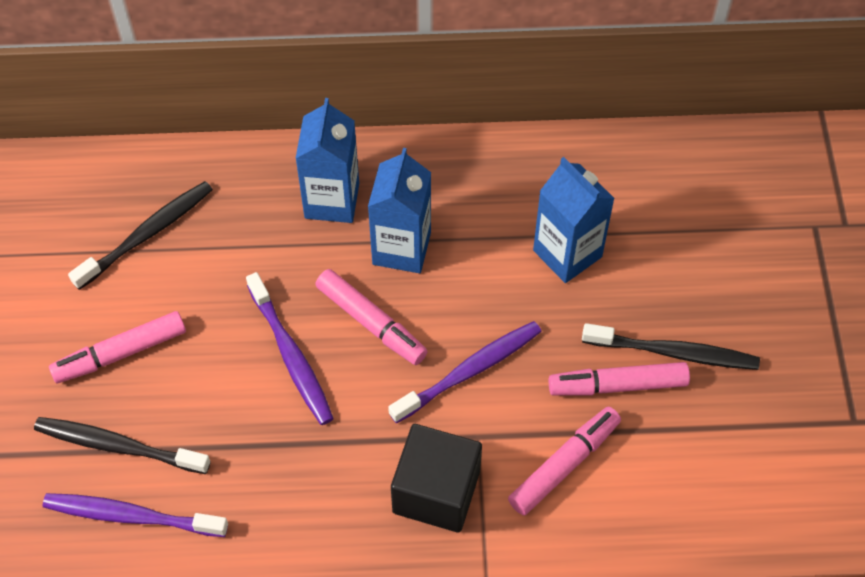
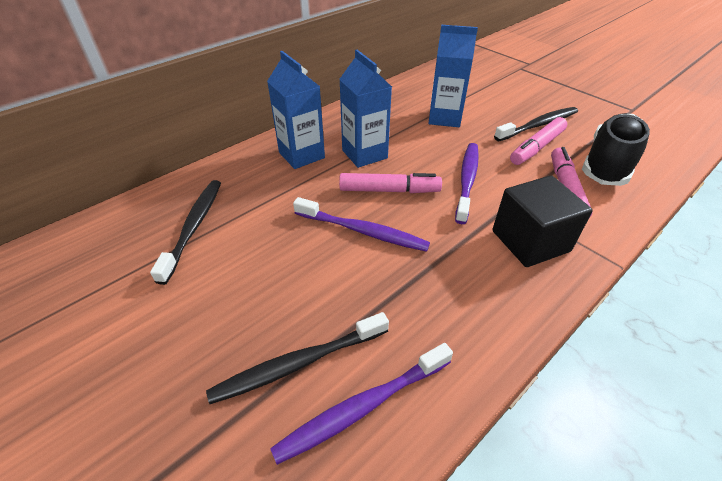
camera: 40 degrees left, 15 degrees down
(121, 353) = (239, 302): pink marker -> none
(669, 473) = (608, 164): none -> black shoe

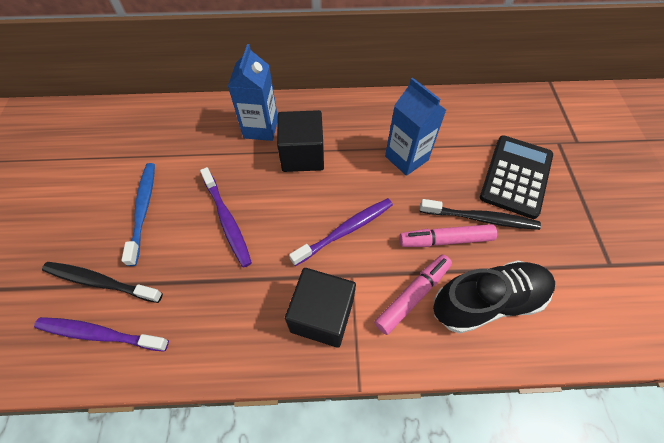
camera: 40 degrees right, 15 degrees up
(194, 227) = (145, 147): black toothbrush -> none
(264, 274) = (143, 210): none -> blue toothbrush
(364, 154) = (302, 155): blue carton -> black cube
(389, 190) = (281, 199): pink marker -> none
(524, 94) = (516, 176): none -> black calculator

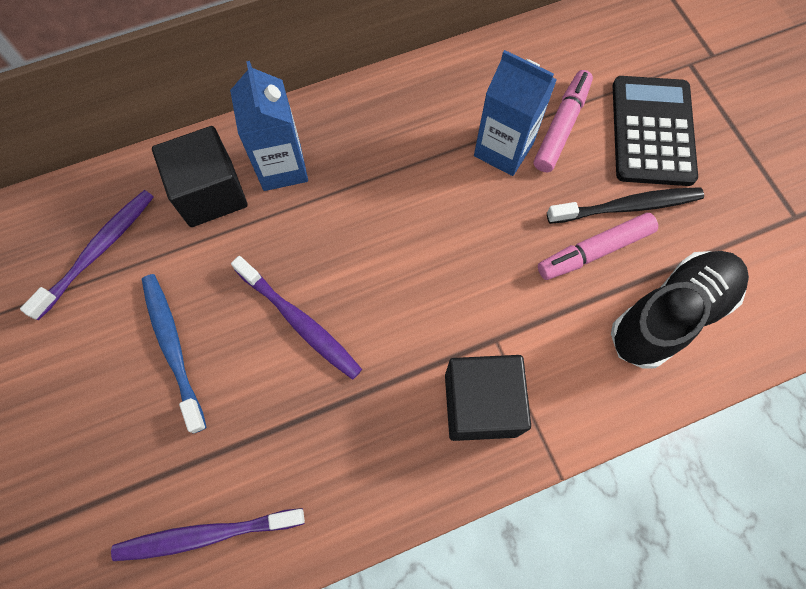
camera: 20 degrees left, 10 degrees up
(100, 282) = (168, 468): black toothbrush -> none
(302, 155) = (360, 190): black cube -> black cube (210, 193)
(345, 231) = (464, 282): purple toothbrush -> purple toothbrush (98, 251)
(412, 296) = (580, 339): pink marker -> pink marker (561, 127)

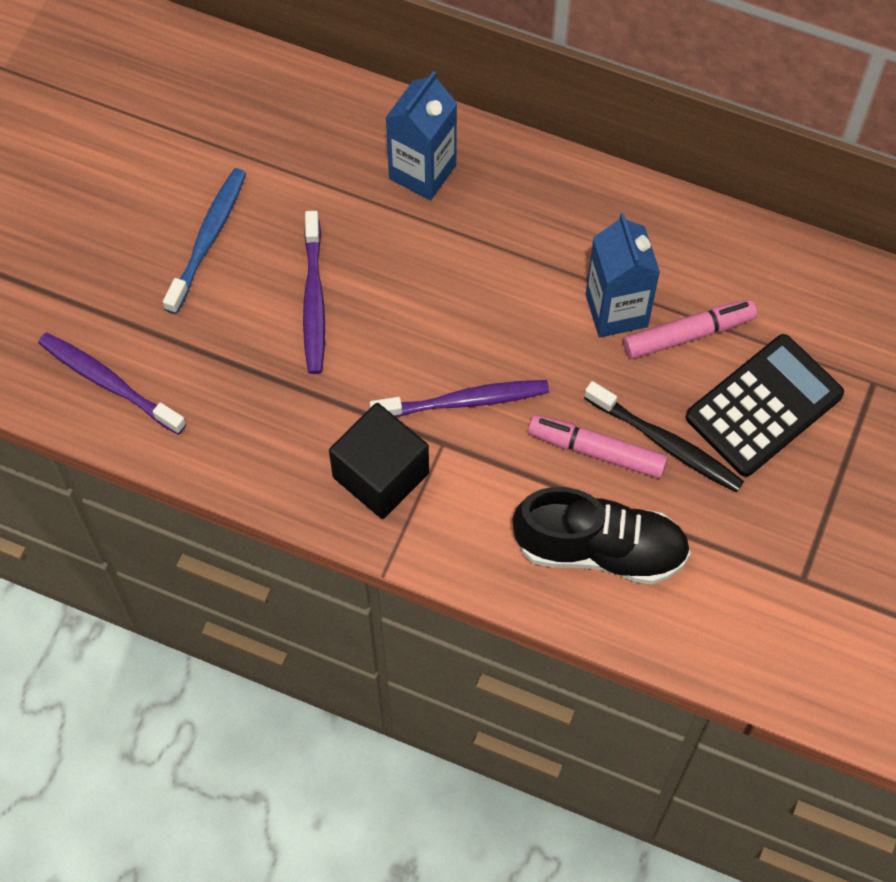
camera: 45 degrees right, 5 degrees down
(98, 251) = (224, 121): purple toothbrush -> purple toothbrush (464, 401)
(210, 193) = (348, 146): black cube -> none

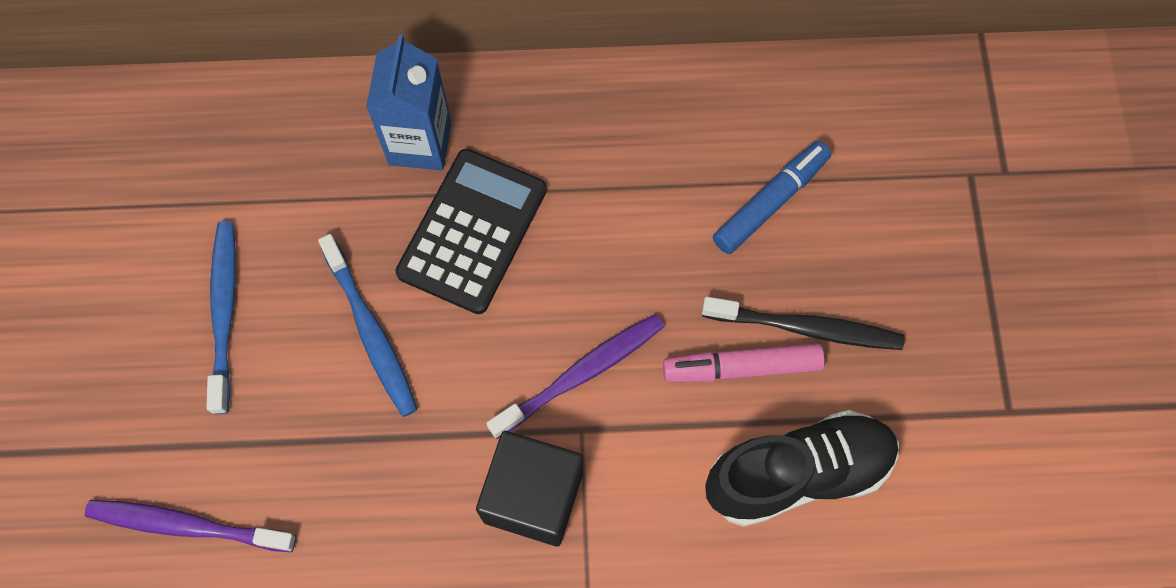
camera: 25 degrees left, 5 degrees up
(313, 300) = (371, 332): purple toothbrush -> blue toothbrush
(616, 310) = (687, 207): blue carton -> none
(688, 334) = (770, 202): pink marker -> blue marker
(764, 406) = (880, 245): black calculator -> black calculator (472, 231)

